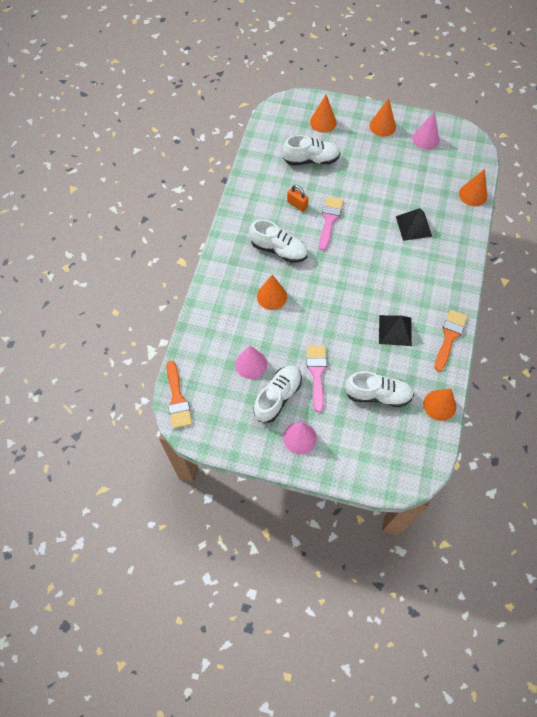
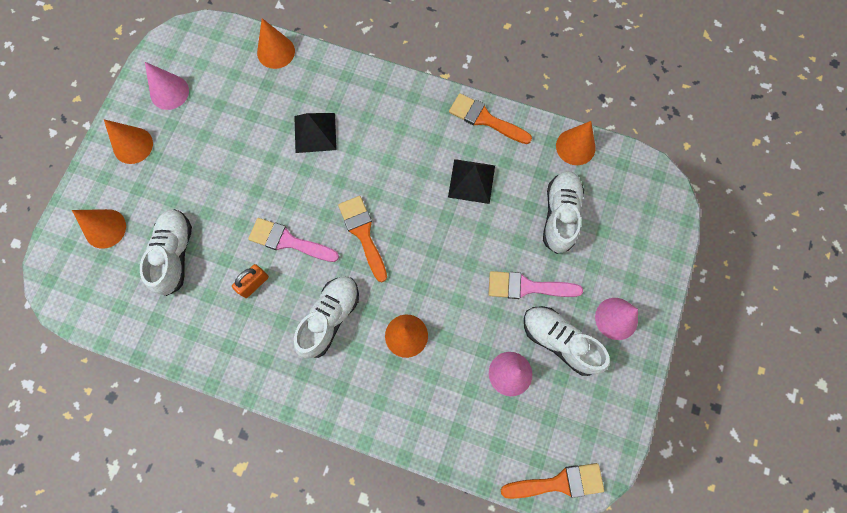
camera: 85 degrees left, 10 degrees up
(341, 263) = (363, 234): none -> orange brush

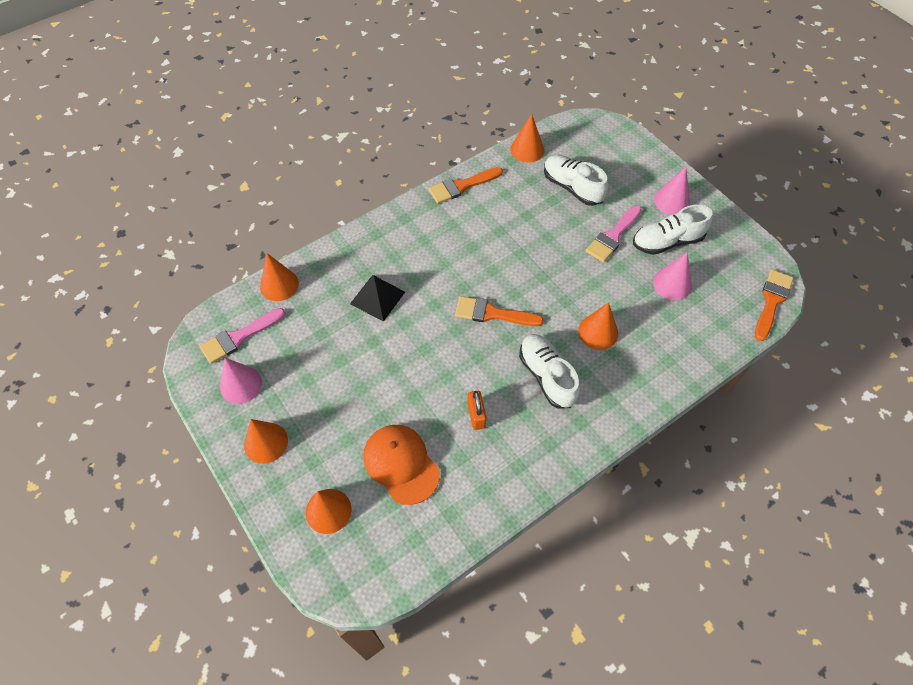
camera: 55 degrees left, 15 degrees down
(174, 254) = (401, 464): white shoe -> orange cap
(288, 241) = (458, 369): pink brush -> pink brush (239, 337)
(471, 181) = (504, 222): black pyramid -> none

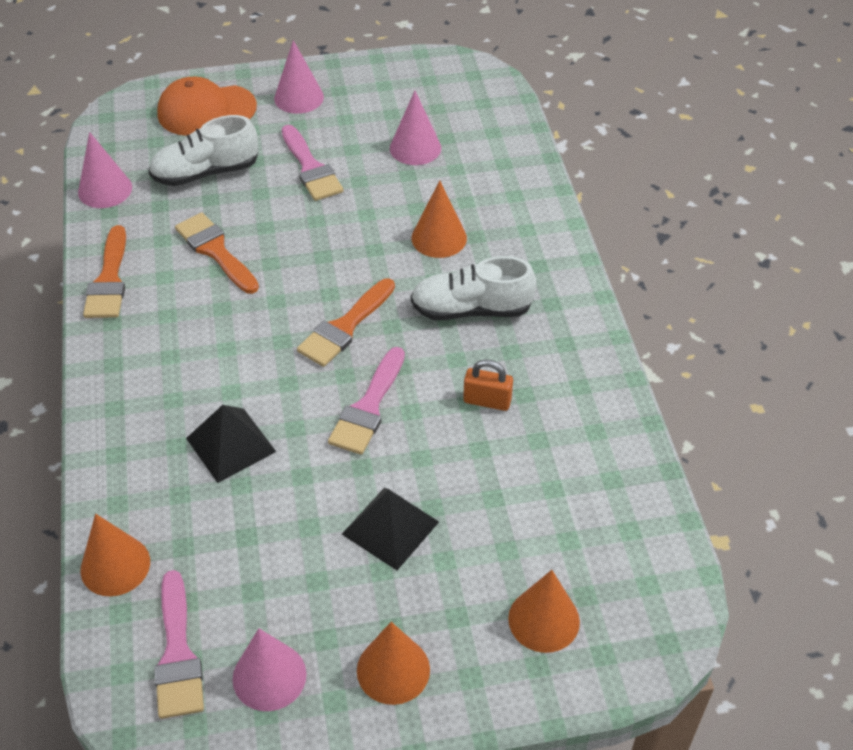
camera: 65 degrees left, 10 degrees down
(357, 401) = (390, 527): none -> black pyramid
(401, 464) = (515, 508): orange cap -> orange cap (206, 110)
(438, 353) = (368, 407): none -> pink brush
(527, 149) = (105, 189): orange cone -> pink cone
(667, 241) = (354, 126): white shoe -> none
(771, 301) = (491, 84): orange brush -> orange brush (215, 251)

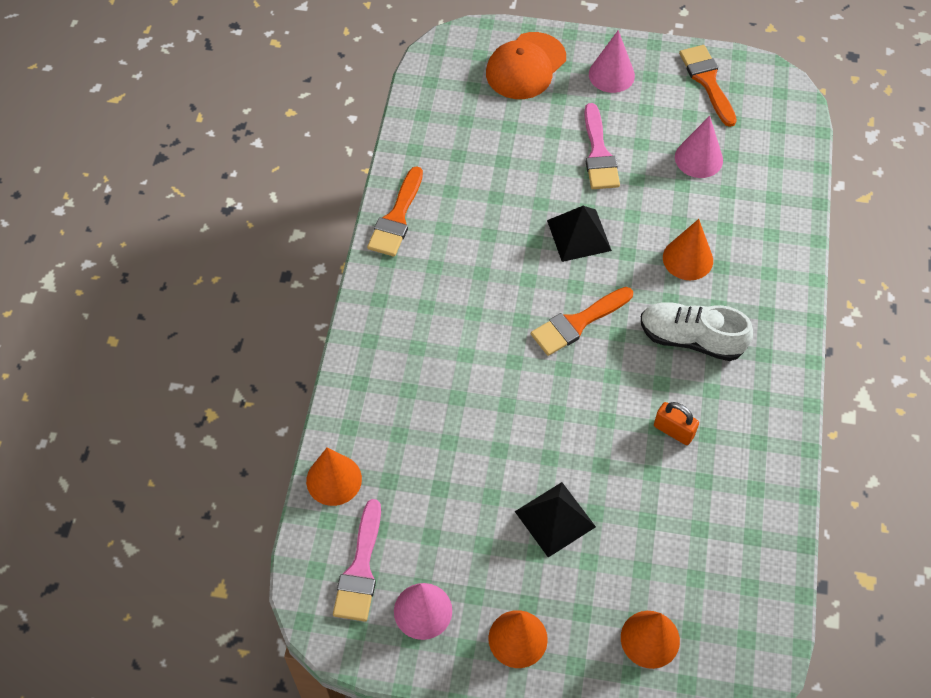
camera: 20 degrees right, 10 degrees up
(105, 189) = (417, 126): pink cone -> none
(206, 110) = (525, 66): orange cap -> orange cap turned 60 degrees counterclockwise
(206, 173) = (506, 132): white shoe -> none
(215, 251) = (492, 215): orange brush -> orange brush (707, 81)
(231, 445) = (451, 403): black pyramid -> black pyramid (579, 235)
(368, 407) = (572, 405): pink brush -> none

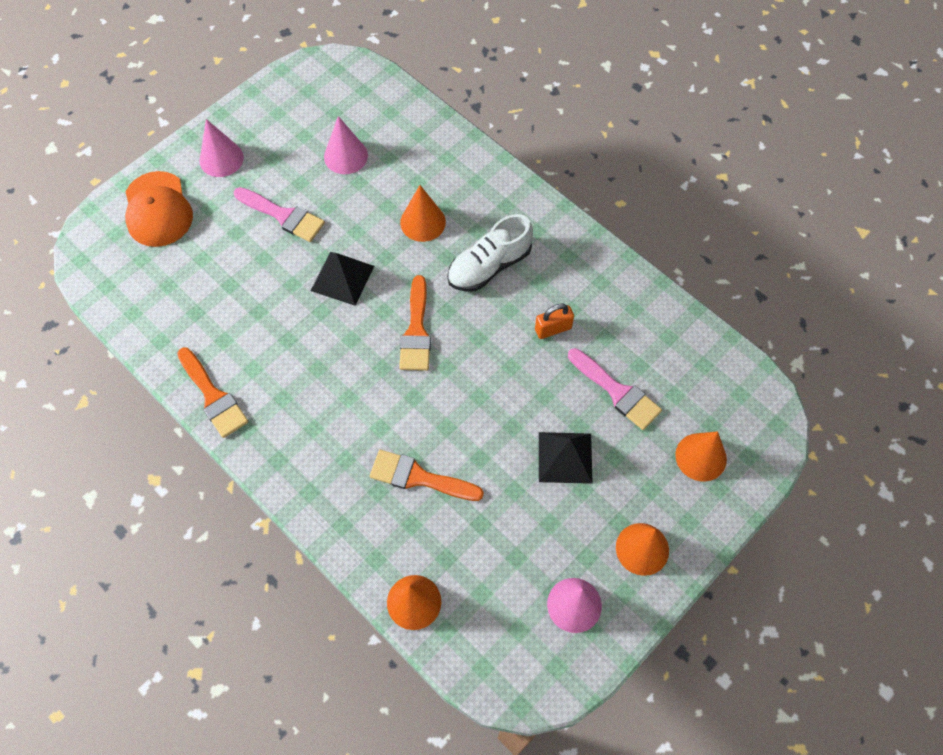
camera: 55 degrees left, 5 degrees up
(360, 569) = (506, 631): pink brush -> pink brush (617, 391)
(707, 81) = (286, 104): orange brush -> orange brush (419, 477)

